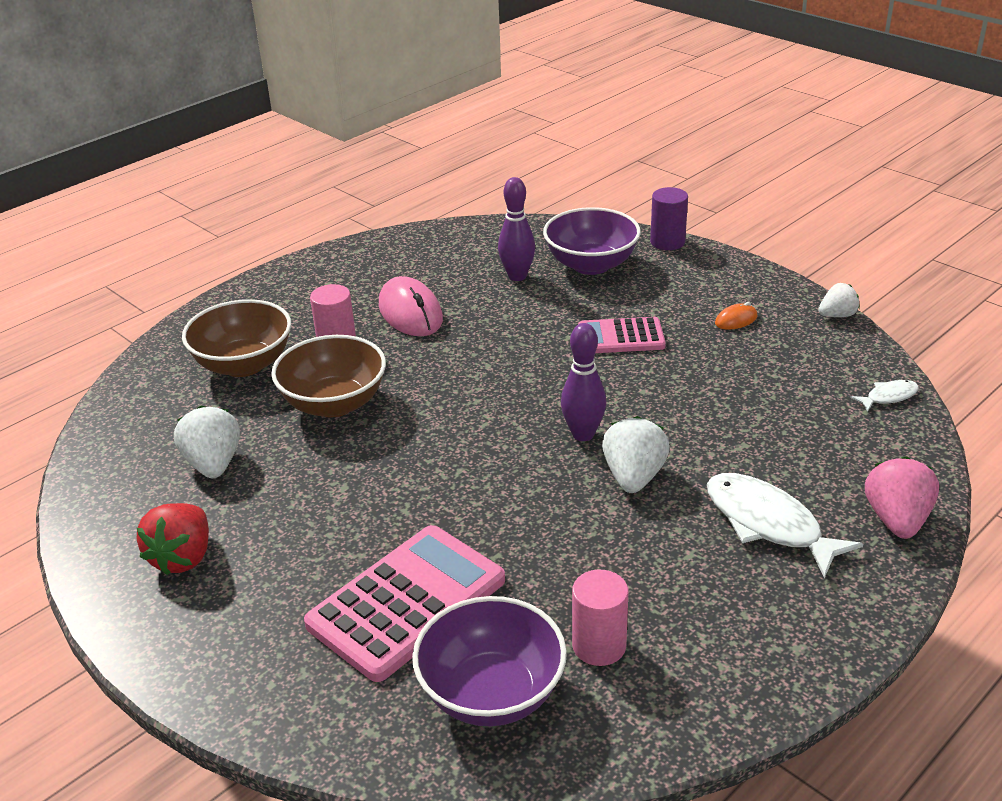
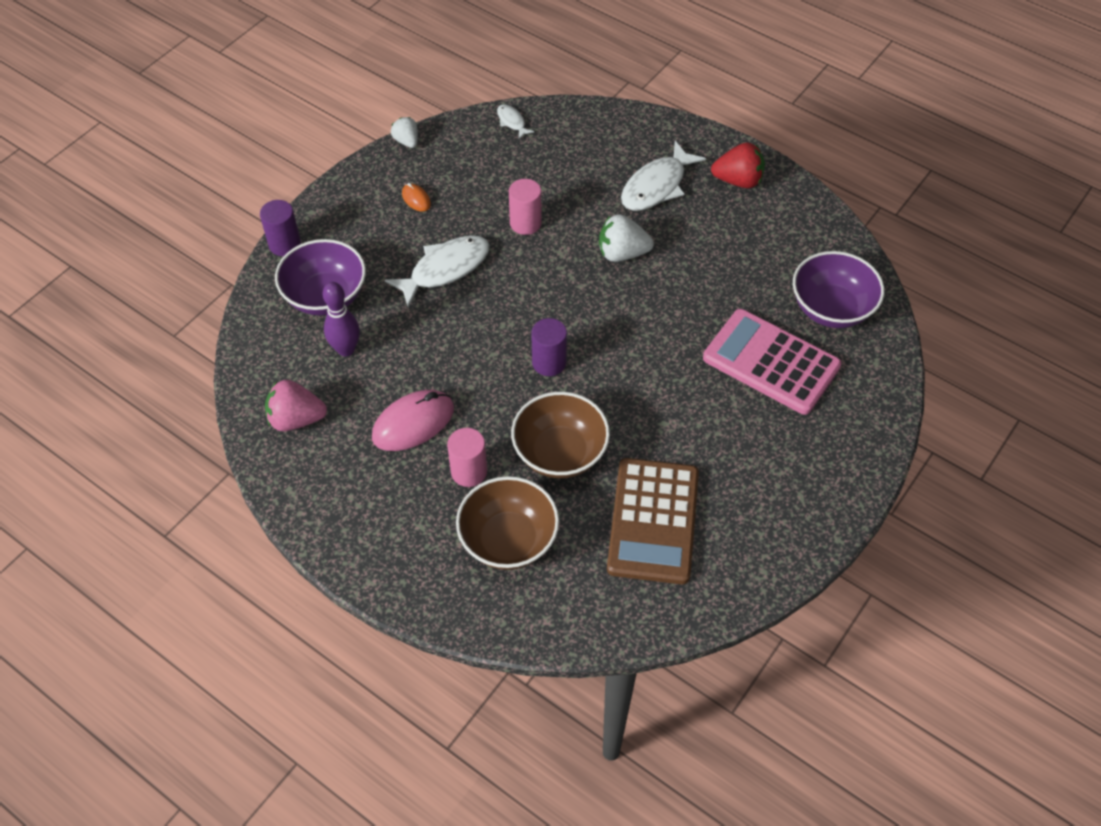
camera: 100 degrees left, 20 degrees up
(183, 557) = (762, 508): red strawberry -> red strawberry (738, 180)
(213, 464) = (653, 521): white strawberry -> brown calculator
(463, 403) = (549, 362): none -> purple cylinder
(583, 434) = (578, 284): purple bowling pin -> none
(599, 646) = (781, 262): pink cylinder -> pink cylinder (525, 223)
(621, 337) = (445, 269): pink calculator -> white fish
(896, 520) = (641, 128): pink strawberry -> pink strawberry (296, 419)

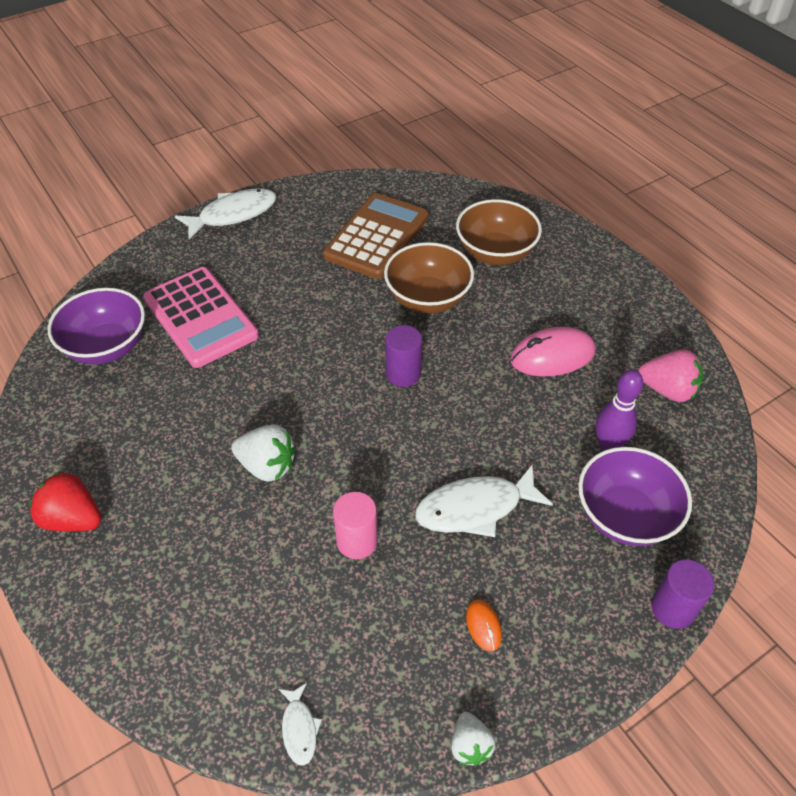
camera: 160 degrees left, 5 degrees down
(469, 471) = (512, 305): pink cylinder -> none
(656, 186) = (172, 543): white fish -> white fish (233, 214)

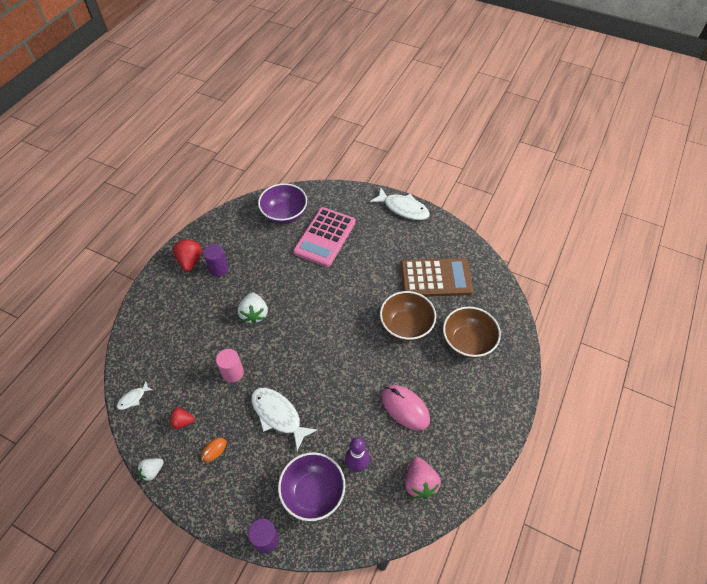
camera: 60 degrees right, 5 degrees up
(401, 657) = (182, 421): none -> red strawberry
(403, 373) = (345, 341): purple cylinder -> purple cylinder (219, 269)

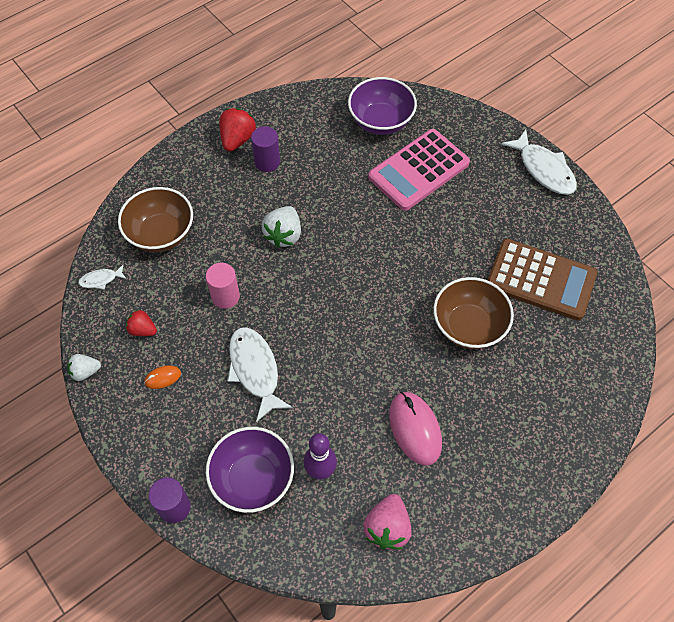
camera: 25 degrees right, 5 degrees up
(467, 342) = (541, 380): brown bowl -> brown bowl (161, 234)

